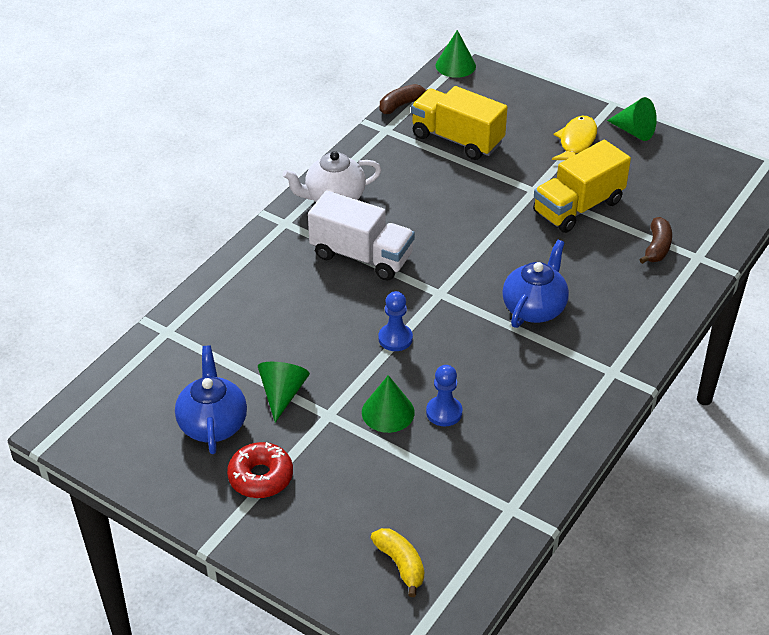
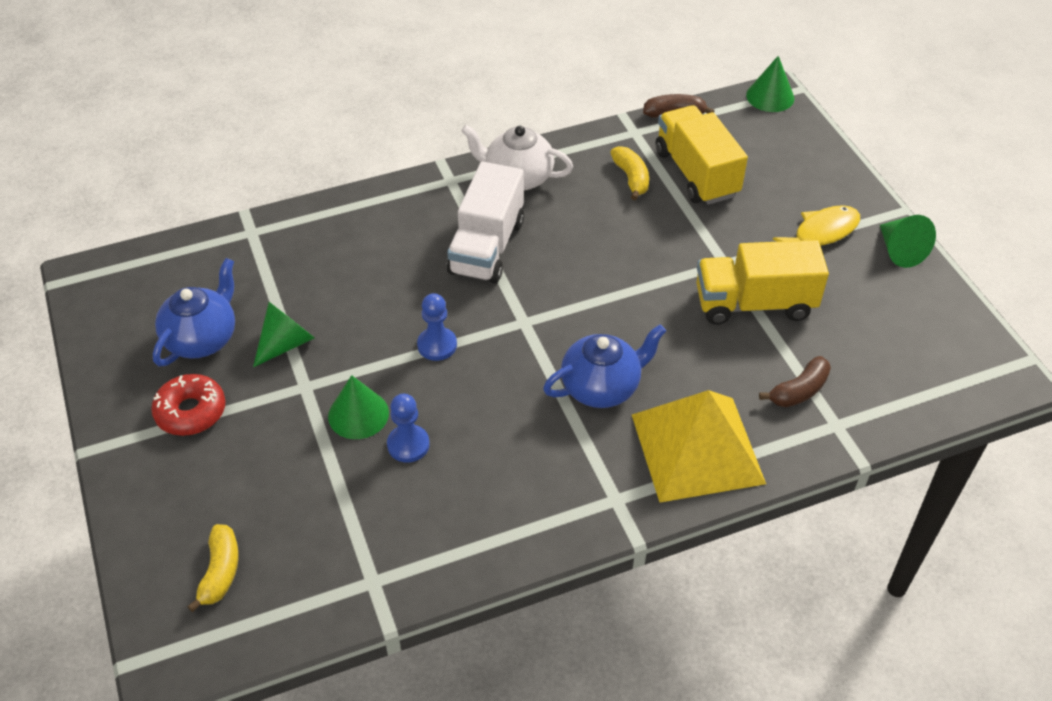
camera: 35 degrees right, 5 degrees up
(361, 256) = (487, 247): white truck -> white truck turned 45 degrees clockwise
(416, 162) = (631, 178): none -> yellow banana
(630, 314) = (697, 448): none -> yellow pyramid

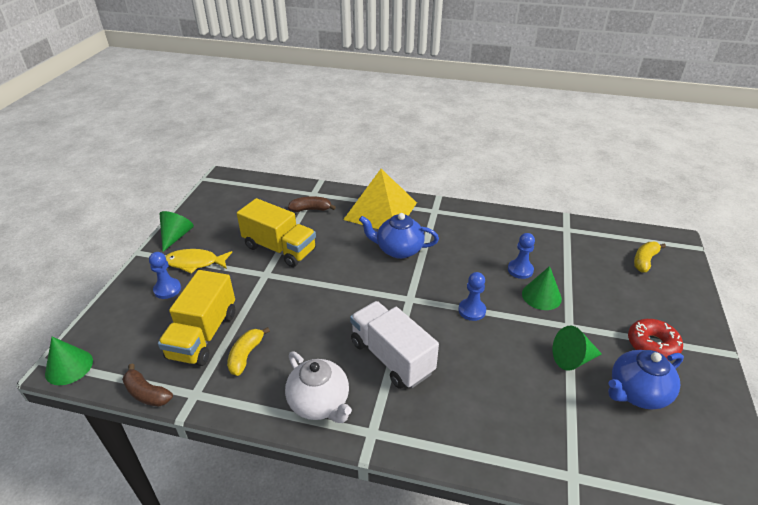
camera: 145 degrees left, 10 degrees down
(487, 247) = (392, 357): white truck -> white truck turned 90 degrees counterclockwise
(801, 192) = (167, 289): none -> blue pawn

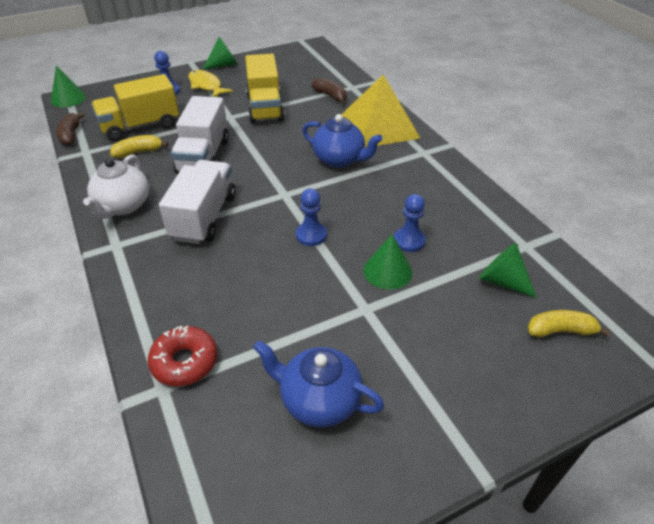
camera: 50 degrees right, 5 degrees up
(305, 317) = (204, 156): none -> white truck
(398, 250) = (339, 159): blue teapot -> blue teapot turned 150 degrees clockwise
(572, 359) = (318, 330): green cone -> green cone (502, 281)
(652, 345) = (411, 389): red donut -> red donut (184, 362)

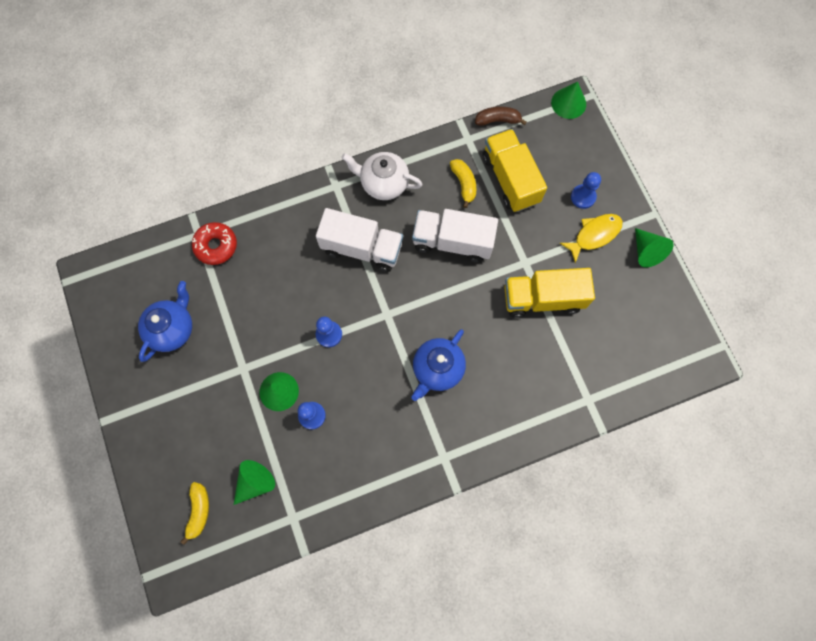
camera: 95 degrees right, 30 degrees up
(331, 96) = (566, 372): brown banana -> none
(379, 126) = (497, 418): yellow pyramid -> none

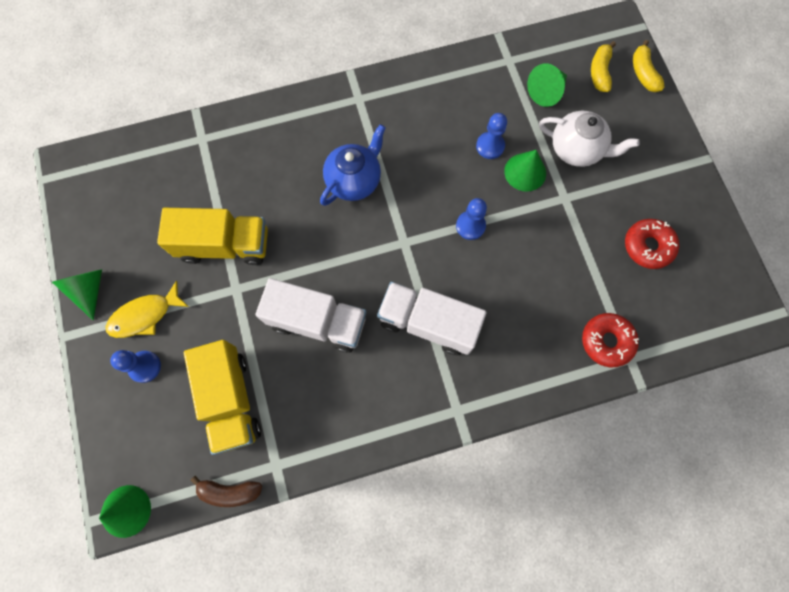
camera: 175 degrees left, 0 degrees up
(172, 329) = (647, 246): blue teapot -> red donut
(383, 183) = (395, 408): white teapot -> white teapot (576, 149)
(464, 184) = (292, 398): yellow banana -> yellow banana (643, 73)

